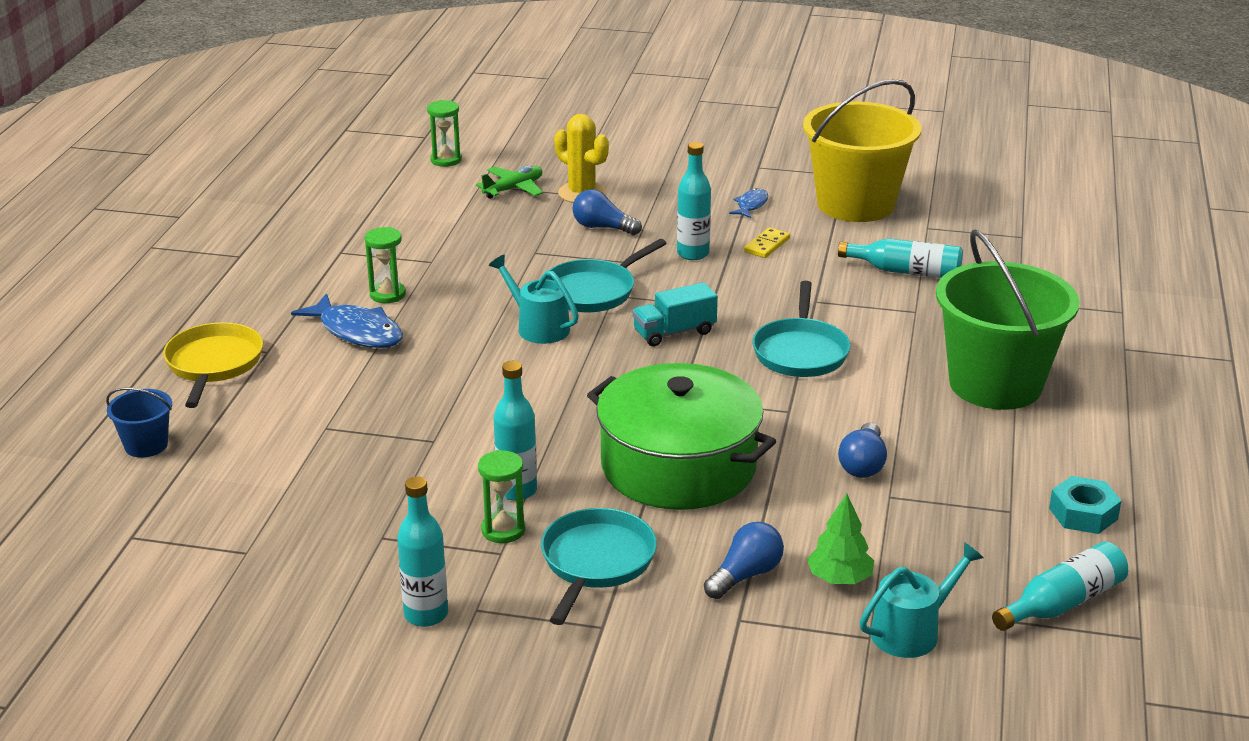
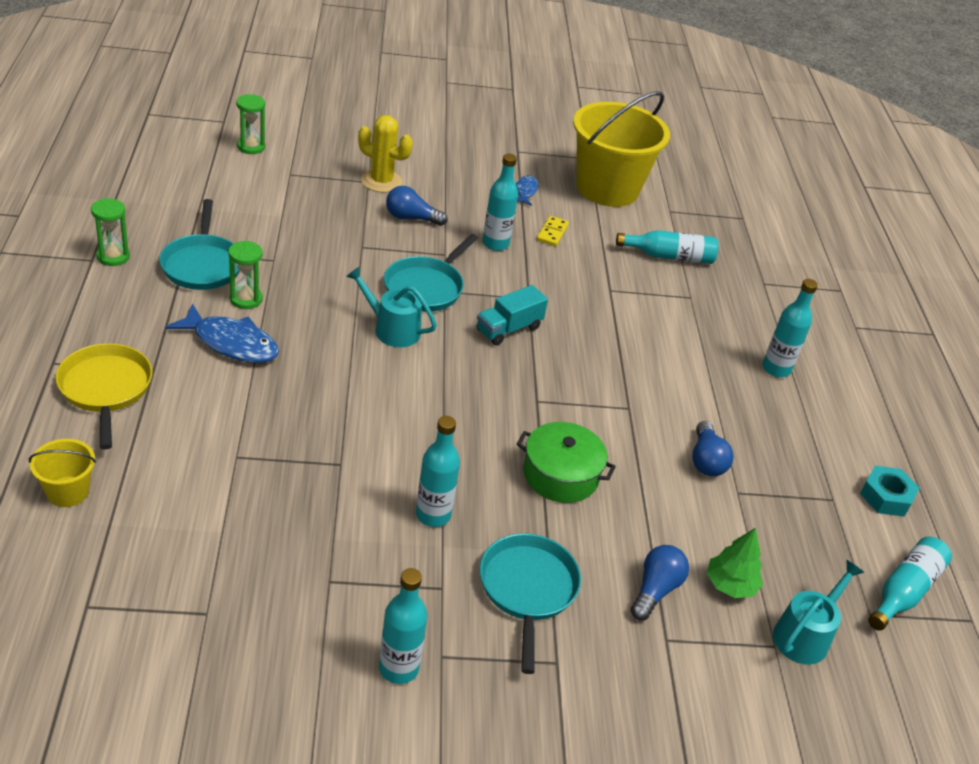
camera: 20 degrees left, 10 degrees up
(146, 445) = (68, 491): blue bucket -> yellow bucket
(503, 530) = (436, 561): green hourglass -> green hourglass (113, 256)
(513, 189) = (321, 178): green plane -> none
(678, 466) = (560, 475): green pot -> green pot, size x0.57
(800, 351) = (617, 344): turquoise pan -> turquoise pan (202, 264)
(995, 384) = (776, 369): green bucket -> turquoise bottle

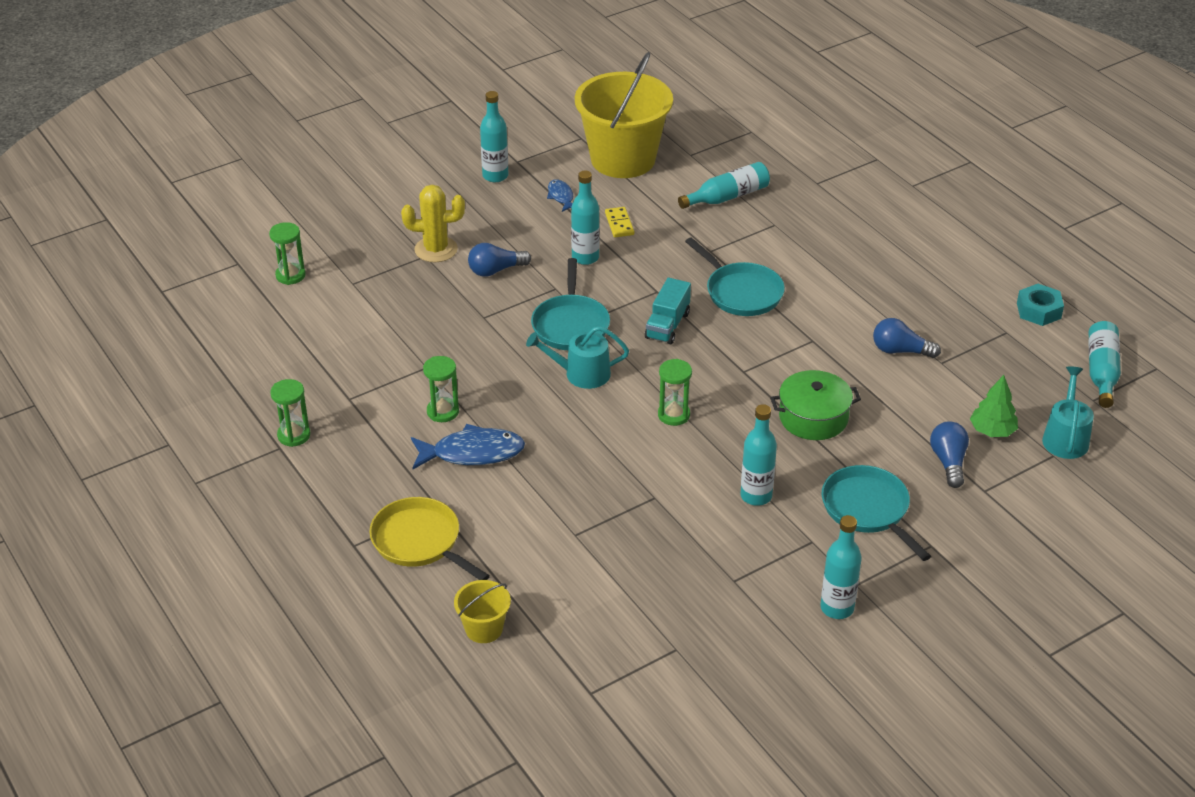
camera: 25 degrees left, 0 degrees up
(202, 264) = (374, 402): turquoise pan -> turquoise pan (741, 292)
(434, 404) = (673, 415): none -> green hourglass
(706, 460) = (900, 351): blue light bulb -> blue light bulb turned 135 degrees clockwise
(776, 369) = (886, 251): turquoise bottle -> turquoise bottle (495, 176)

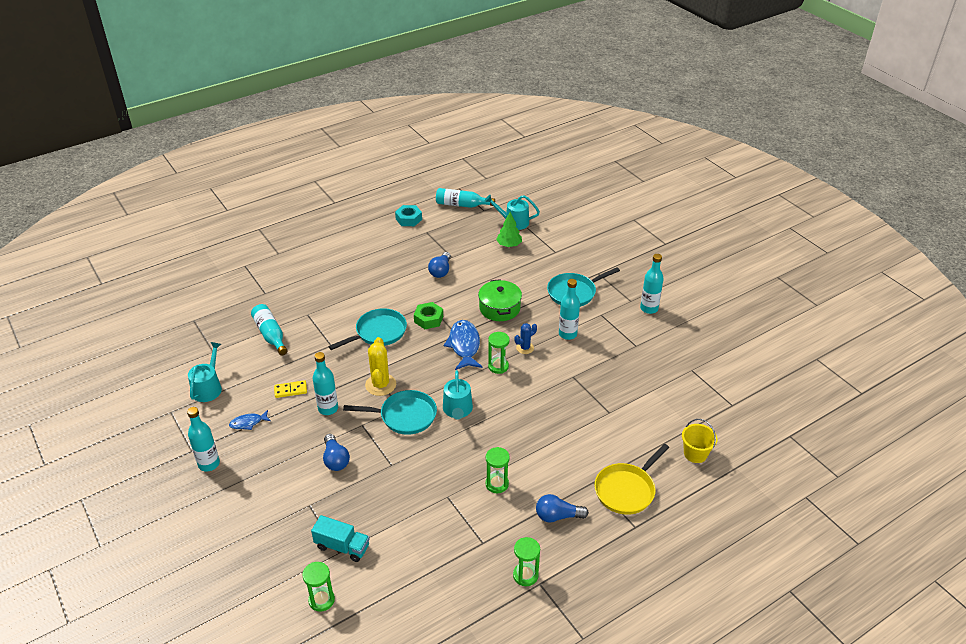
camera: 90 degrees left, 0 degrees up
(436, 249) = (302, 498): yellow cactus -> yellow cactus (380, 385)
(472, 453) = (539, 465): blue fish -> blue fish (464, 345)
(623, 159) = (208, 388): yellow bucket -> turquoise watering can
(667, 325) = (409, 367): turquoise truck -> turquoise truck (342, 546)
(718, 445) = (525, 348): none -> blue cactus
(777, 341) = (428, 319): none -> green nut
(948, 462) = (534, 262): blue light bulb -> blue light bulb (557, 516)

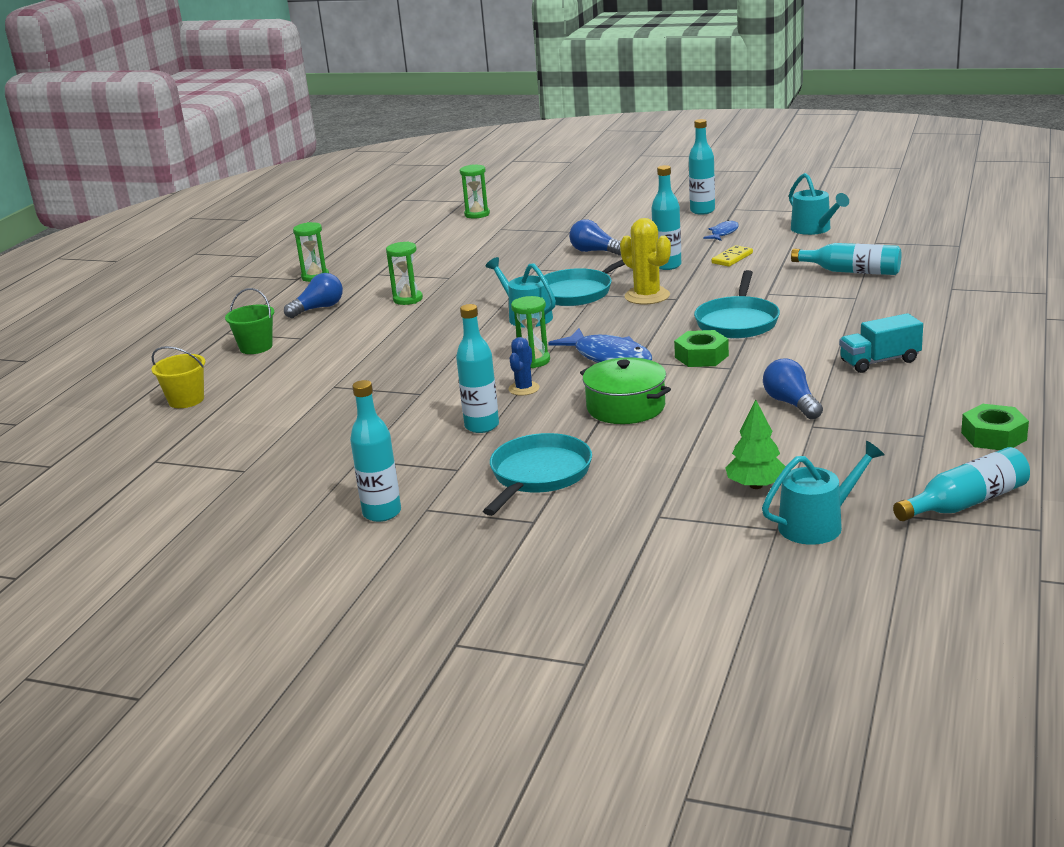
camera: 145 degrees right, 15 degrees down
(342, 546) = (502, 231): turquoise truck -> turquoise truck (880, 361)
(409, 219) = (993, 436): turquoise nut -> green nut
(626, 490) = (256, 347): yellow pan -> green bucket

